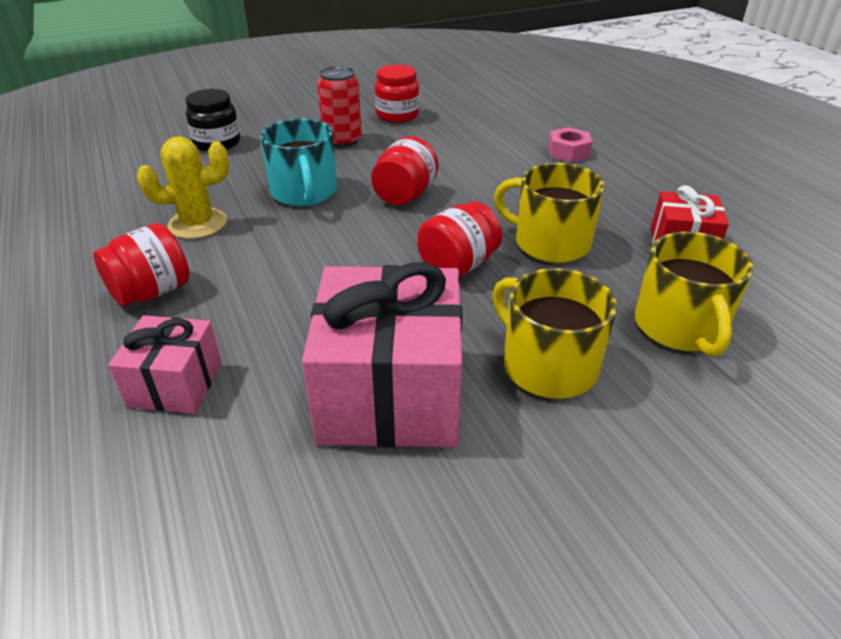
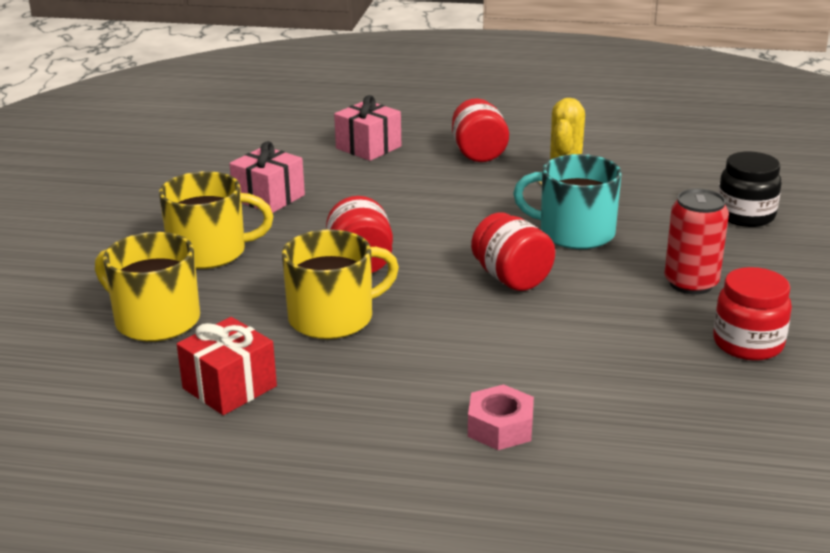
camera: 125 degrees right, 10 degrees down
(390, 393) = (269, 198): pink gift -> pink gift, size x0.54

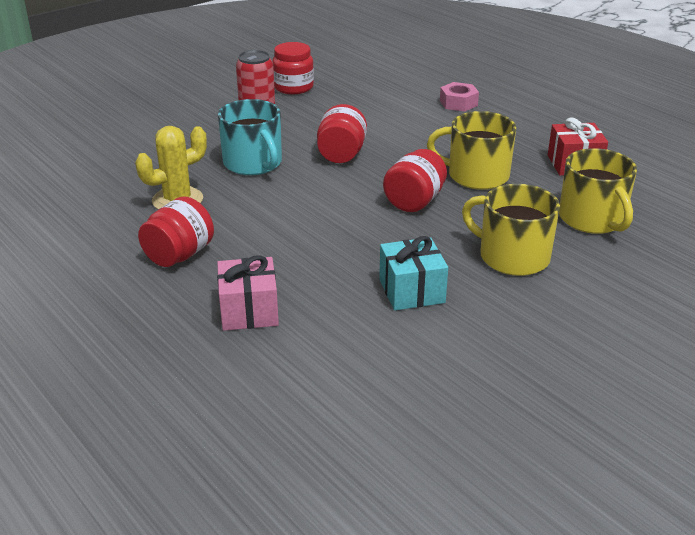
camera: 140 degrees left, 5 degrees up
(269, 198) = (411, 291): pink gift -> turquoise gift
(745, 216) = (142, 131): black jar -> none

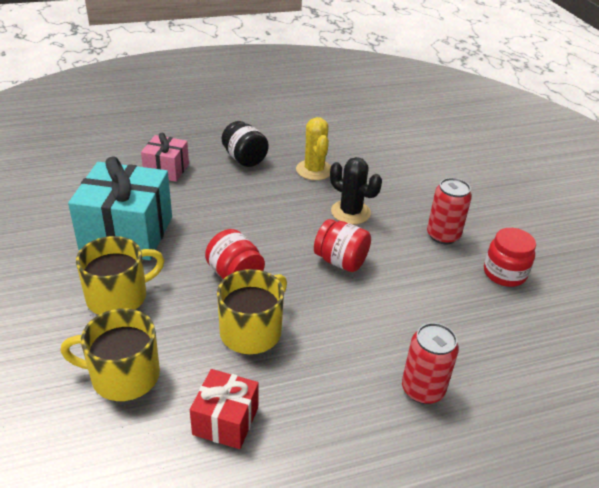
camera: 110 degrees right, 5 degrees up
(179, 255) = (244, 159): red jar -> black jar
(253, 163) = (350, 212): turquoise mug -> black cactus
(411, 291) = (127, 233): turquoise gift -> turquoise gift, size x1.85
(458, 103) = (422, 389): pink nut -> red can

